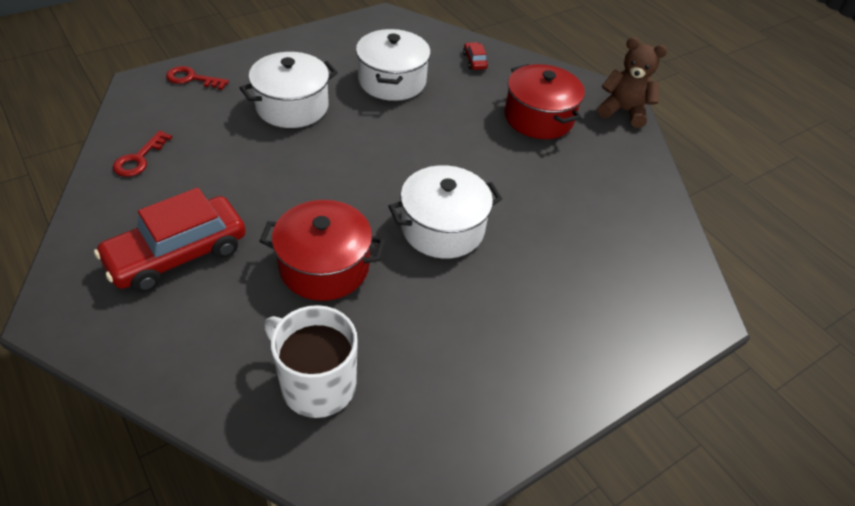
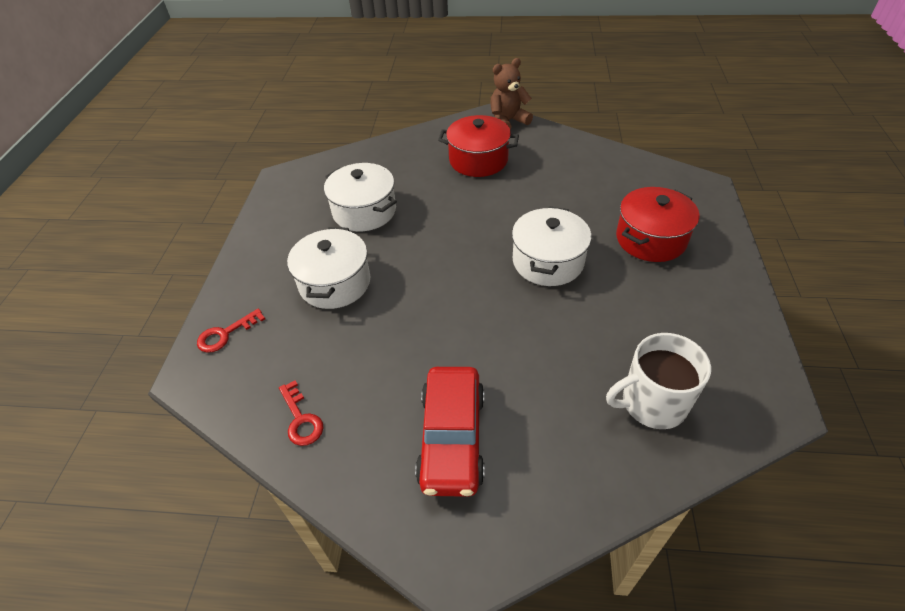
camera: 45 degrees left, 0 degrees up
(324, 266) = (537, 345): red pot -> red pot (650, 239)
(474, 61) = (387, 159): red car -> none

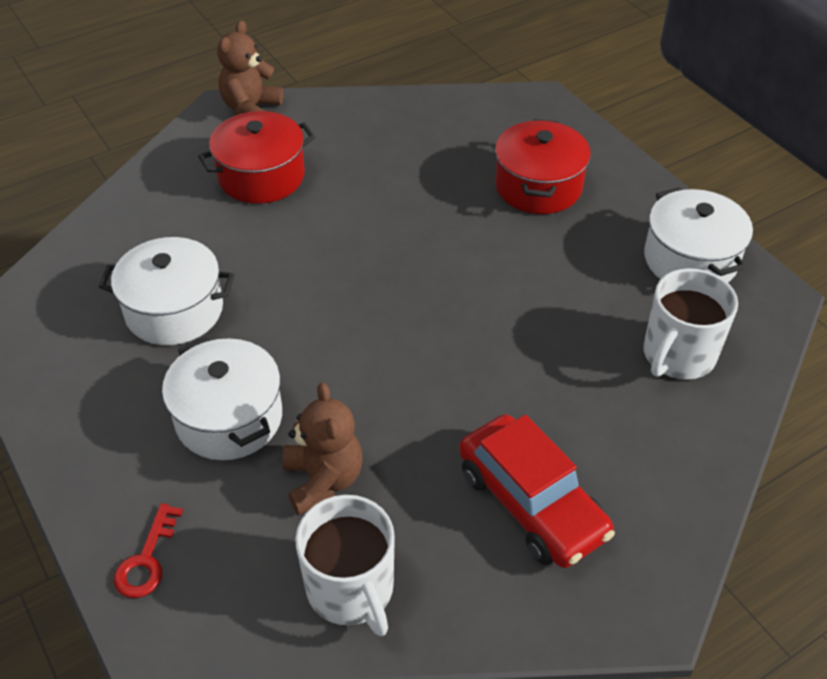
camera: 40 degrees left, 0 degrees up
(301, 419) = (351, 589): red key -> white mug
(347, 346) = (323, 480): none -> brown teddy bear
(548, 261) = (456, 263): white pot -> white pot (690, 259)

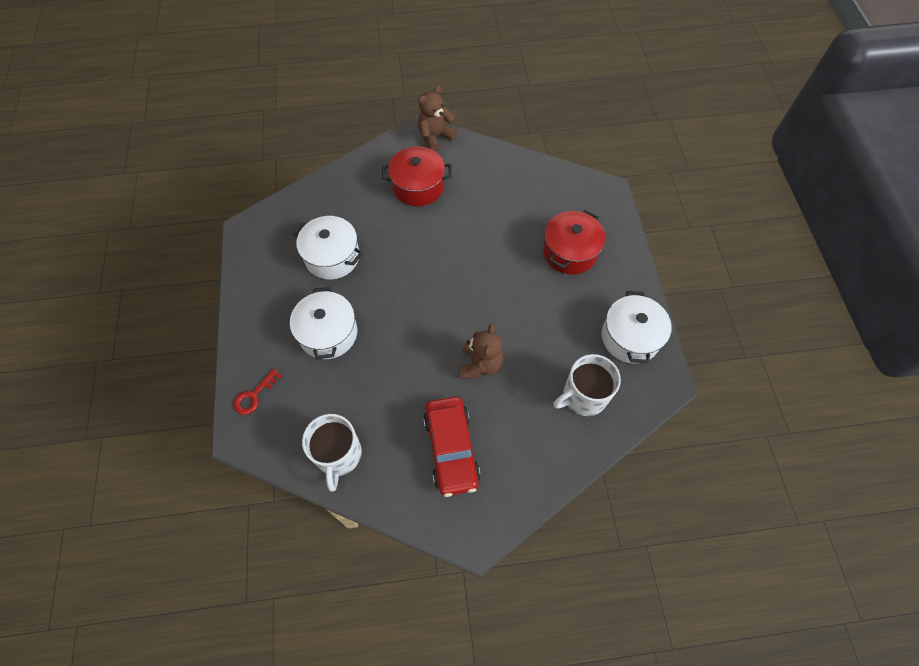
camera: 25 degrees right, 15 degrees up
(323, 480) = (355, 389): brown teddy bear -> brown teddy bear (480, 364)

